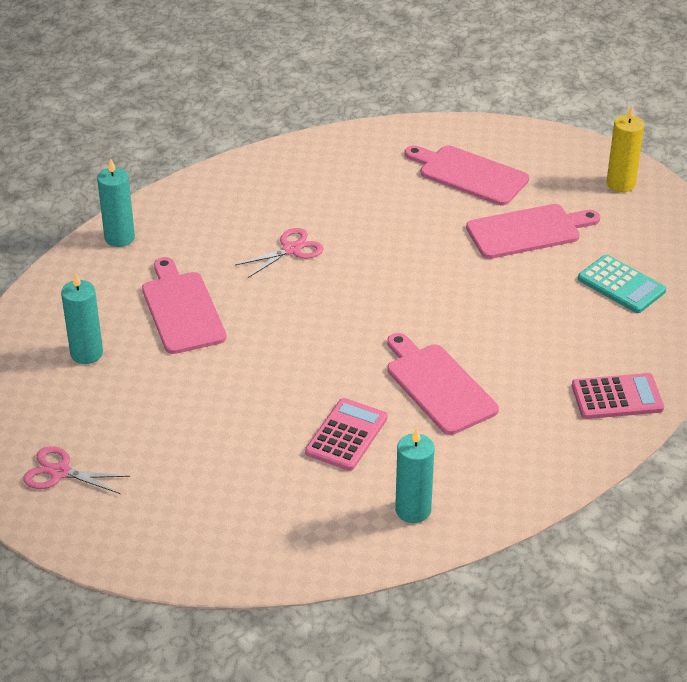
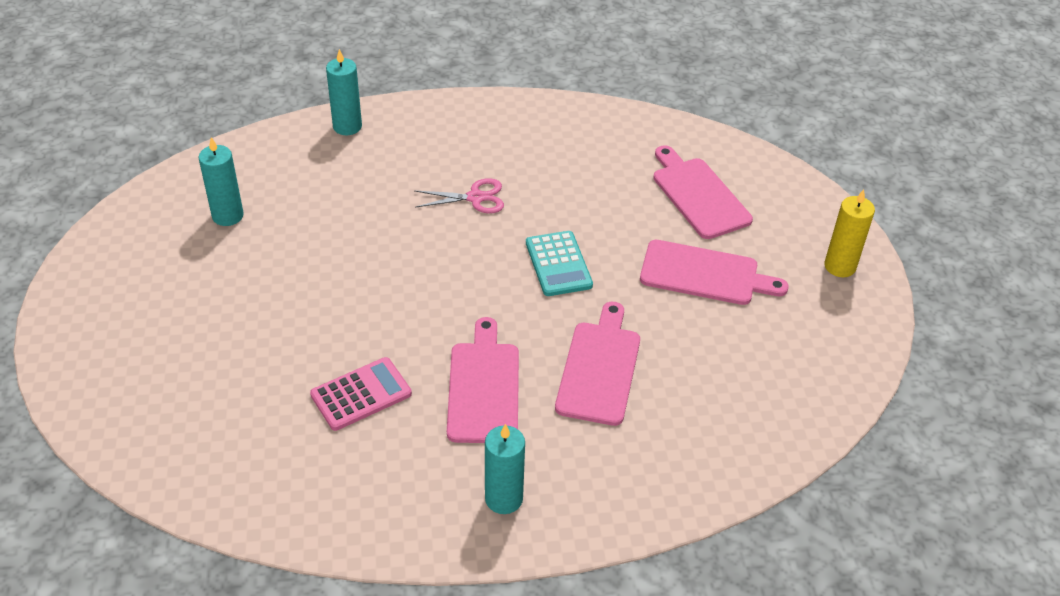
camera: 30 degrees right, 5 degrees up
(60, 472) = (110, 310): pink scissors -> none
(182, 309) = (336, 211): pink cutting board -> pink cutting board (599, 368)
(413, 510) = (350, 498): turquoise candle -> turquoise candle (504, 498)
(617, 397) = (641, 484): pink calculator -> none
(621, 285) = (749, 370): turquoise calculator -> turquoise calculator (558, 264)

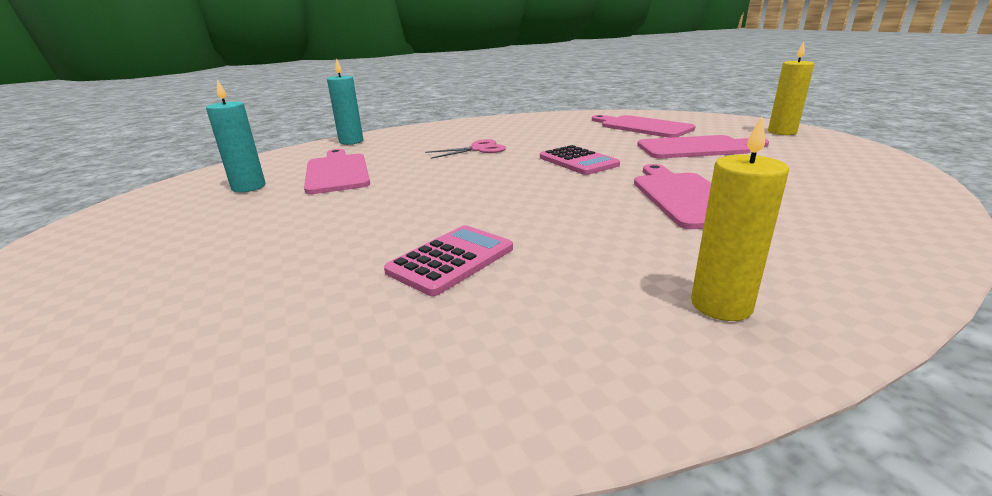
camera: 15 degrees left, 20 degrees down
(484, 387) = (588, 228): pink cutting board -> pink cutting board (337, 172)
(504, 498) = (721, 305): turquoise candle -> yellow candle
(558, 264) = (578, 161): turquoise calculator -> pink calculator

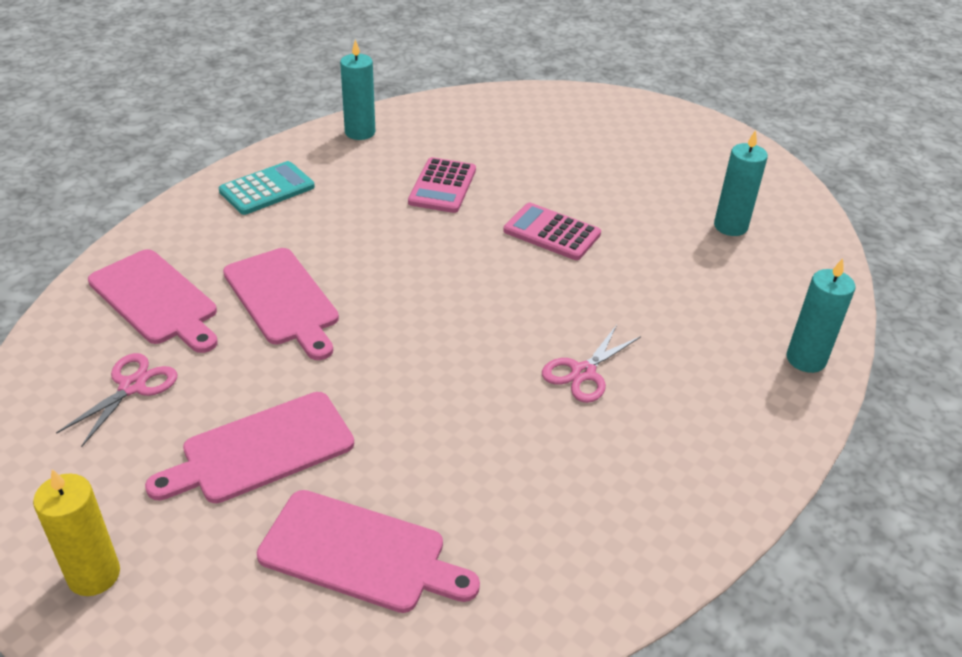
camera: 150 degrees right, 15 degrees up
(337, 172) = (686, 271): pink cutting board -> pink cutting board (156, 300)
(508, 392) = (360, 132): none -> turquoise candle
(578, 161) = (421, 361): pink calculator -> pink calculator (551, 233)
(721, 305) = (267, 189): yellow candle -> turquoise calculator
(809, 173) = (132, 386): none -> pink scissors

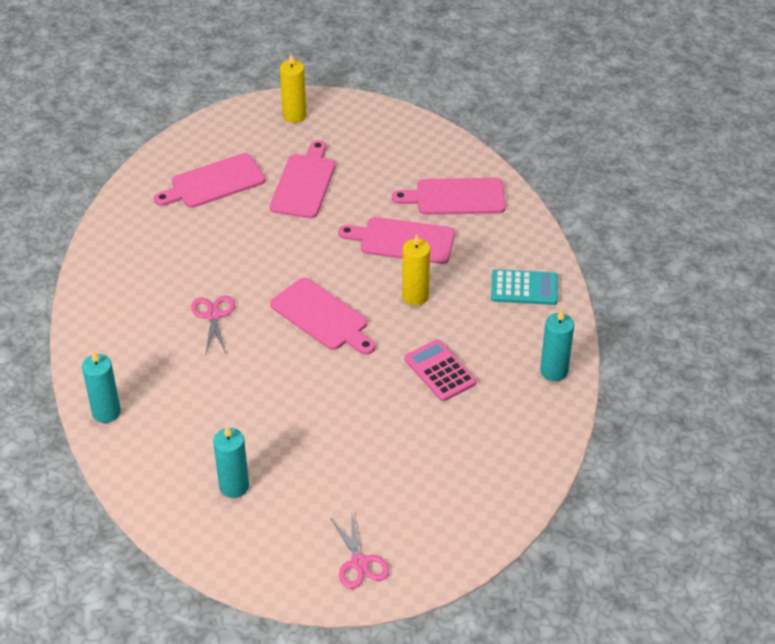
camera: 135 degrees right, 5 degrees up
(132, 386) = (394, 164): pink scissors -> pink scissors (359, 563)
(267, 189) = (524, 288): turquoise calculator -> turquoise calculator turned 90 degrees counterclockwise
(363, 247) = (415, 296): none -> yellow candle
(474, 291) = (322, 317): none -> pink cutting board
(551, 233) = (333, 389): pink calculator -> none

